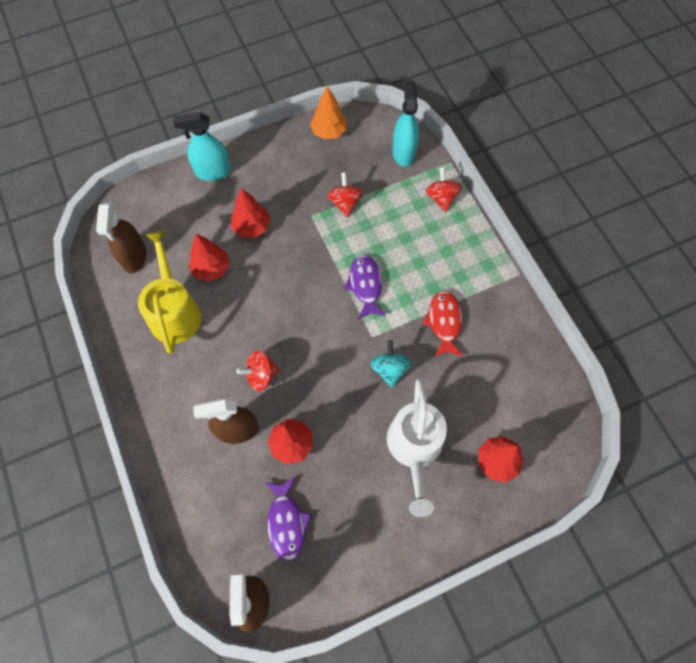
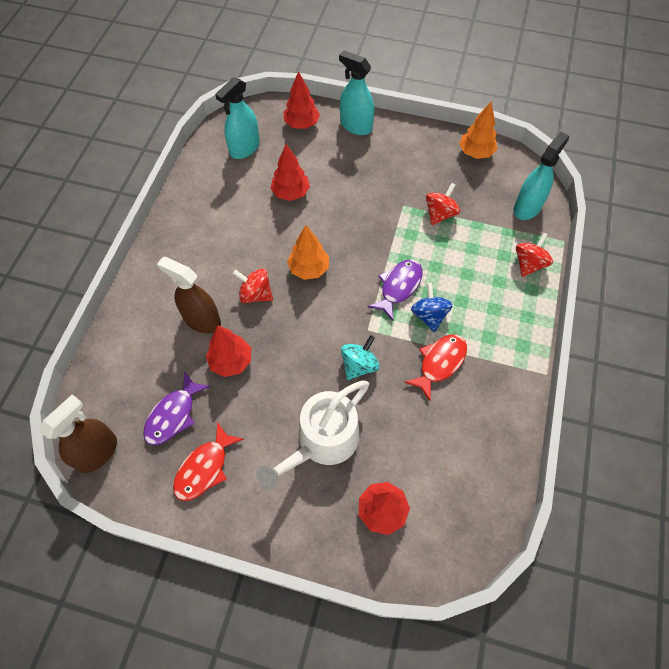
camera: 40 degrees right, 5 degrees down
(134, 257) = (244, 148): brown spray bottle -> turquoise spray bottle
(174, 311) = (237, 204): yellow watering can -> none
(252, 227) = (348, 184): red tree -> red tree (301, 124)
(284, 322) = (309, 269): none -> orange tree
(348, 540) = (204, 468): none -> red fish
(406, 291) = (429, 315): none -> blue spinning top

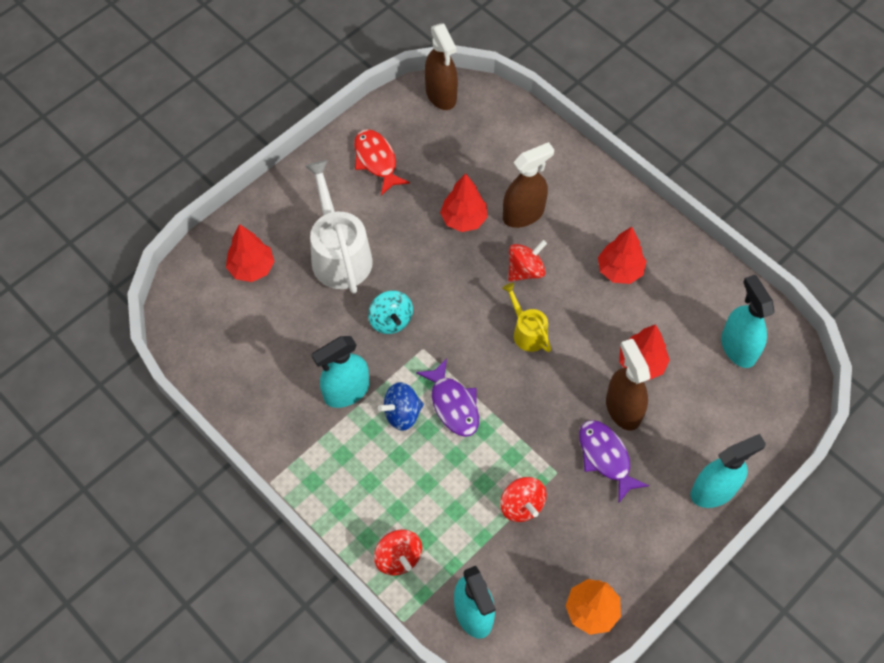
camera: 120 degrees right, 0 degrees up
(173, 415) = (439, 156): purple fish -> purple fish (605, 457)
(301, 124) = (748, 429): red tree -> red tree (619, 270)
(309, 269) = (527, 332): orange tree -> yellow watering can
(332, 189) = (623, 409): none -> brown spray bottle
(429, 315) = (402, 413): blue spinning top -> blue spinning top turned 135 degrees clockwise
(440, 363) = (346, 391): red fish -> turquoise spray bottle

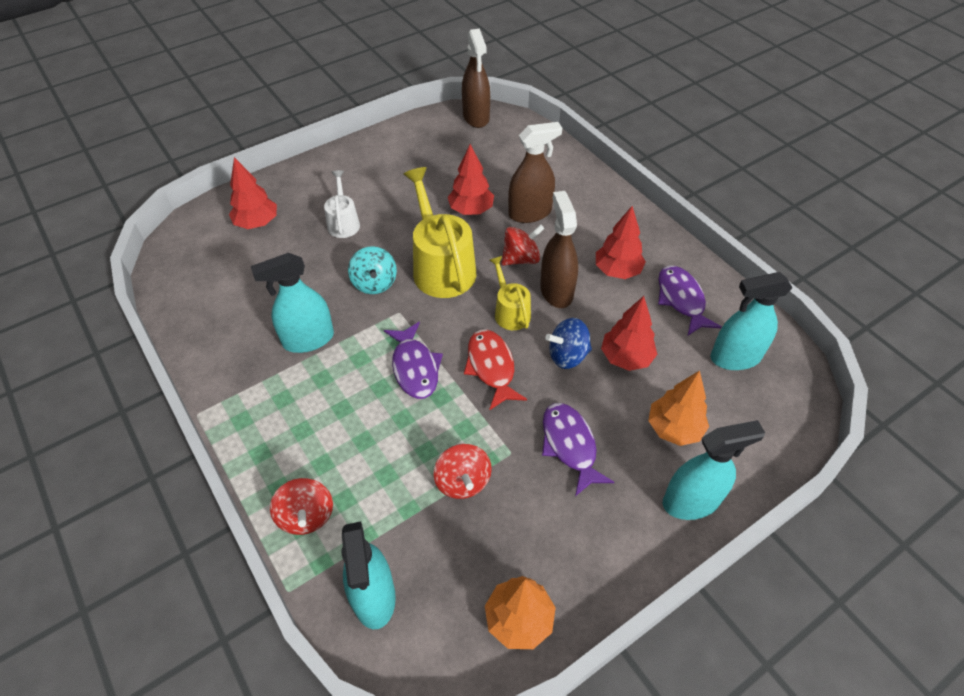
camera: 10 degrees right, 10 degrees down
(339, 254) = (343, 222): white watering can -> white watering can, size x0.55
(376, 160) = (402, 156): red fish -> red fish (491, 367)
(402, 413) = (358, 368): blue spinning top -> blue spinning top (567, 355)
(450, 292) = (441, 267): none -> yellow watering can
(623, 409) = (598, 399): brown spray bottle -> brown spray bottle (556, 291)
(683, 293) = (681, 299): none -> purple fish
(692, 426) = (674, 428): none -> orange tree
(738, 347) = (735, 357): turquoise spray bottle -> turquoise spray bottle turned 90 degrees counterclockwise

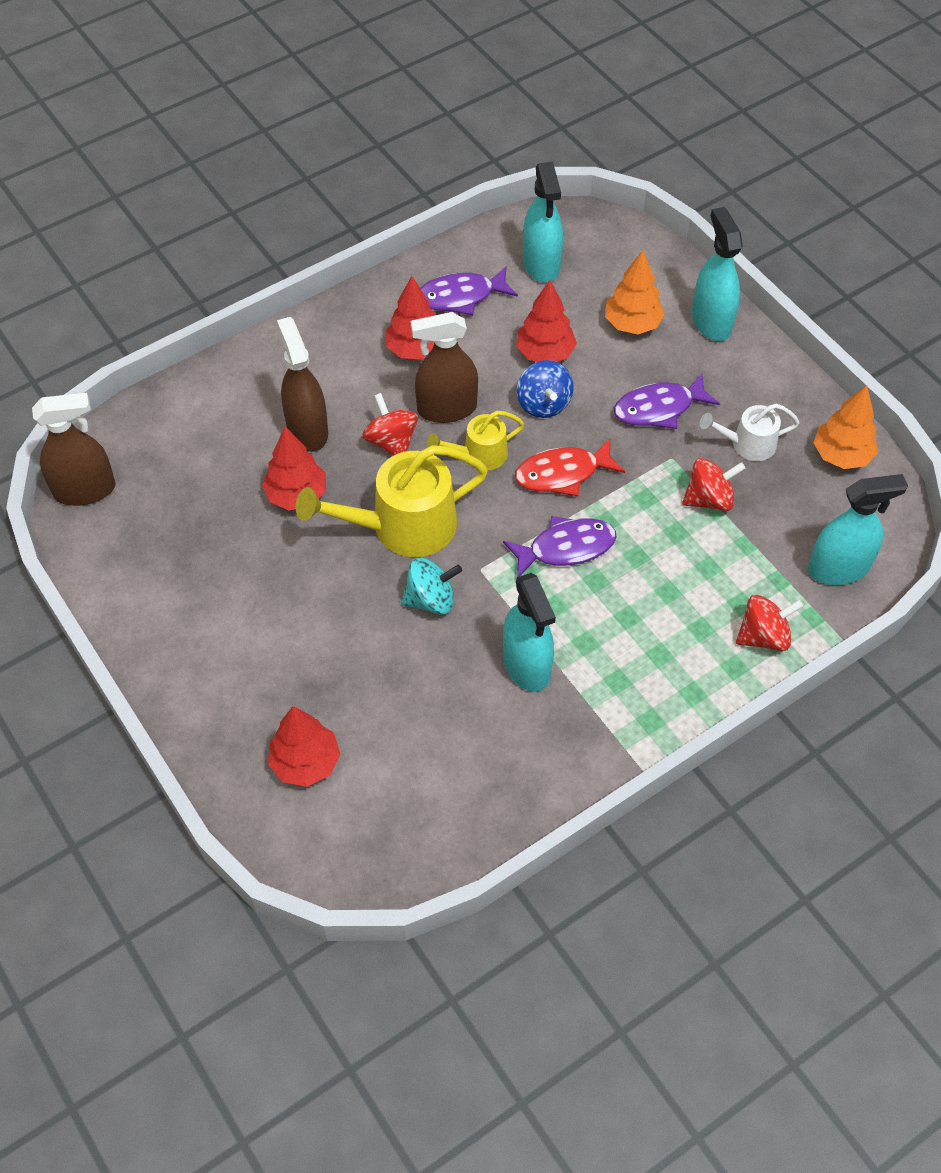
camera: 90 degrees left, 5 degrees up
(343, 222) = (312, 648): white watering can -> white watering can (747, 444)

